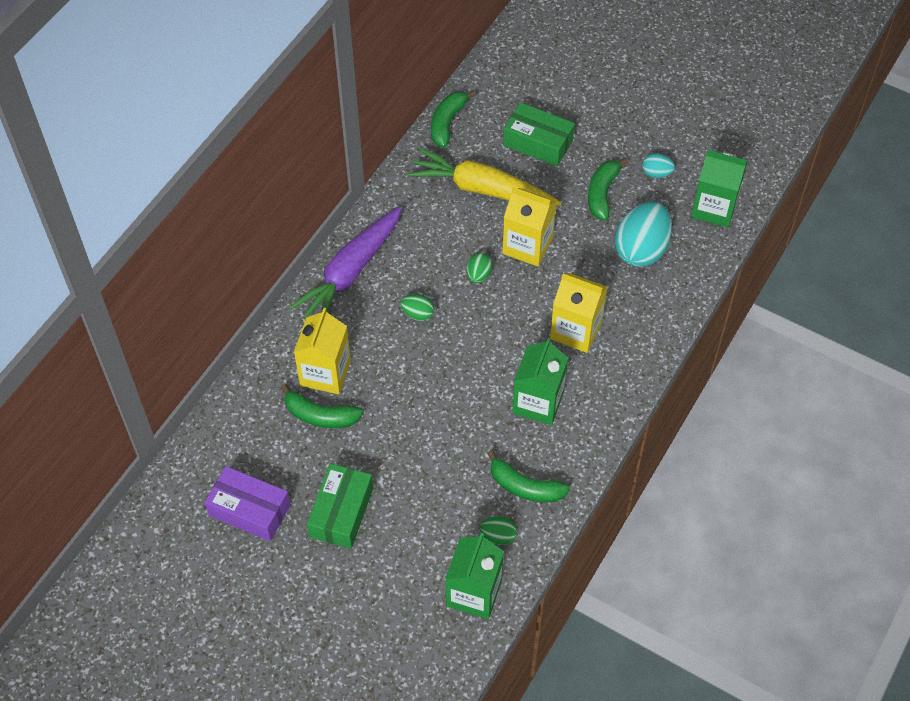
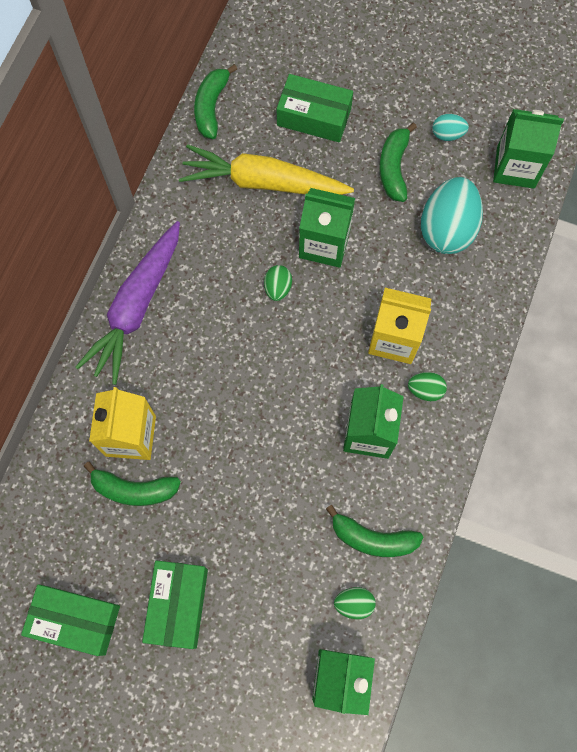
camera: 10 degrees left, 15 degrees up
(249, 510) = (75, 620): purple box -> green box
(417, 314) = (219, 346): green egg -> green egg (425, 390)
(527, 246) = (324, 244): yellow carton -> green carton

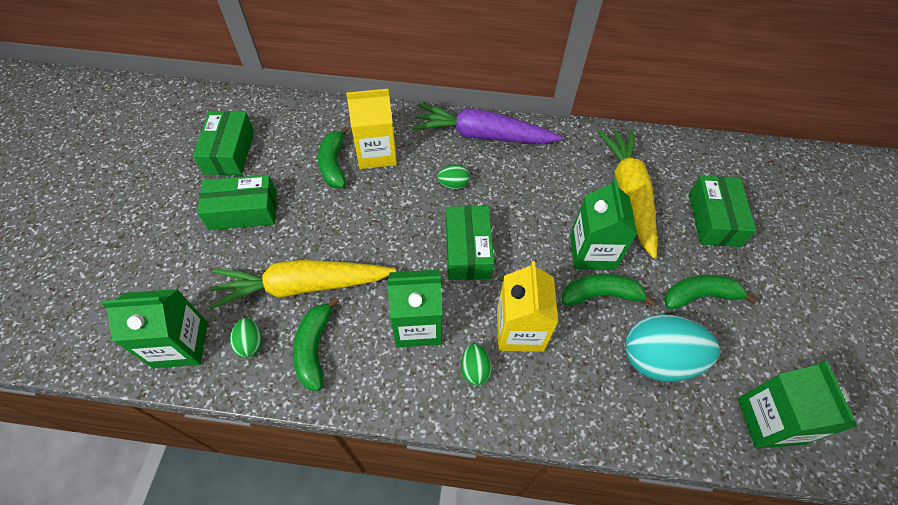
camera: 75 degrees right, 15 degrees down
(211, 107) = (678, 145): green banana -> green banana (600, 295)
(278, 288) = (534, 224): green egg -> green egg (453, 184)
(294, 364) = (468, 250): none -> green box
(298, 543) = (303, 286): none -> yellow carrot
(447, 134) = (765, 340): turquoise egg -> none

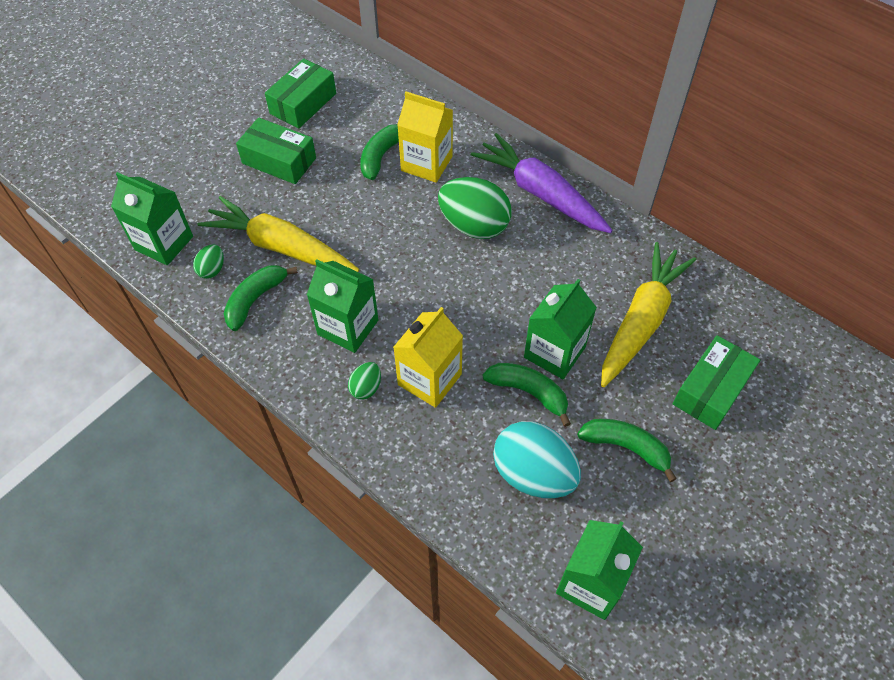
camera: 35 degrees right, 0 degrees up
(453, 184) = (474, 226): green egg -> green egg, size x2.12
(468, 250) = (439, 290): green box -> none

